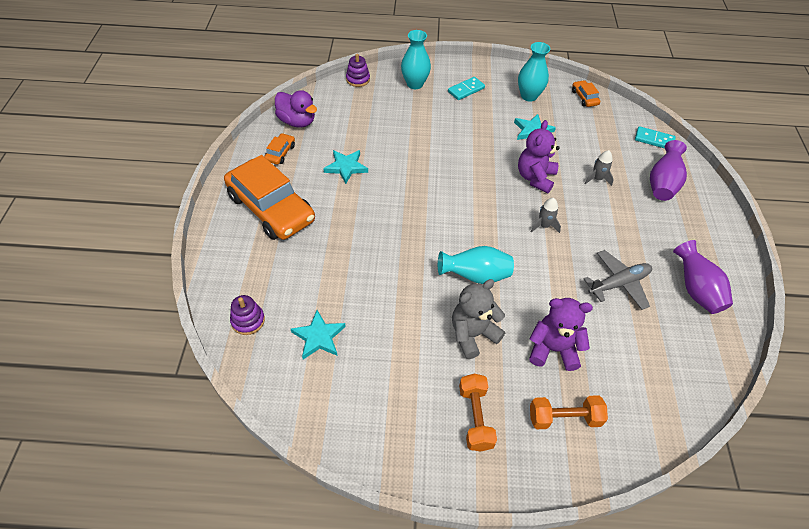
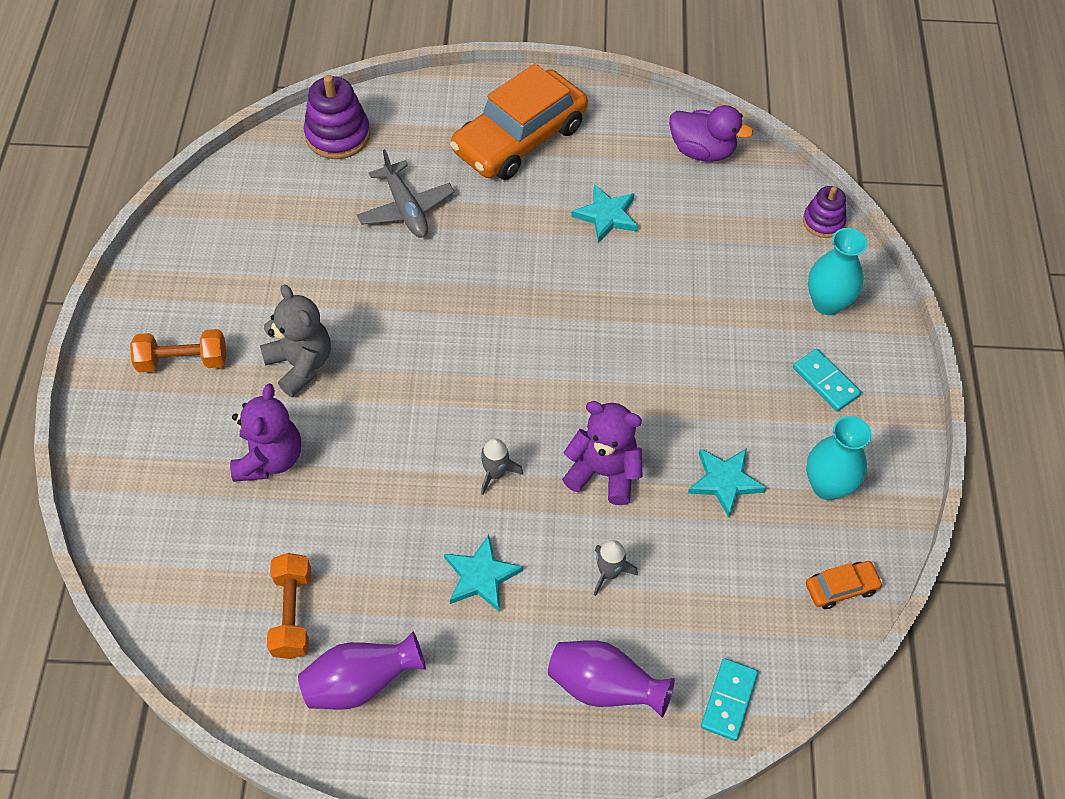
camera: 90 degrees right, 5 degrees up
(248, 321) = (338, 135): purple stacking toy -> purple stacking toy, size x1.61
(280, 153) = (629, 138): orange car -> none
(297, 121) = (702, 151): purple duck -> purple duck turned 105 degrees counterclockwise
(319, 337) = (310, 203): turquoise star -> turquoise star (481, 576)
(475, 276) = (398, 373): turquoise vase -> none
(564, 418) = (168, 458): orange dumbbell -> orange dumbbell (292, 613)
(618, 283) = (377, 565): grey plane -> grey plane (405, 209)

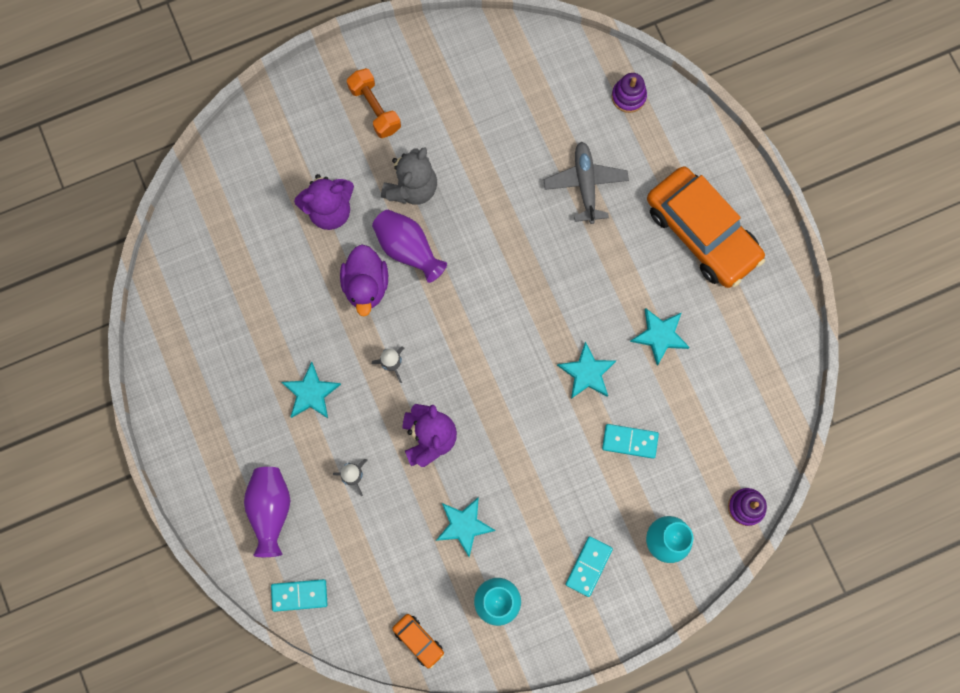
camera: 65 degrees right, 20 degrees up
(292, 613) = (229, 288): orange dumbbell -> none
(338, 135) = (628, 96): purple stacking toy -> purple stacking toy, size x0.62
(361, 683) = (203, 355): purple vase -> purple vase (408, 249)
(405, 209) = (585, 184): grey plane -> grey plane turned 135 degrees clockwise
(519, 138) = (701, 232): orange car -> orange car turned 150 degrees counterclockwise
(611, 293) = (587, 373): none -> turquoise star
(702, 151) = (768, 381): purple duck -> purple duck (366, 285)
(705, 288) = (630, 441): none -> turquoise domino

